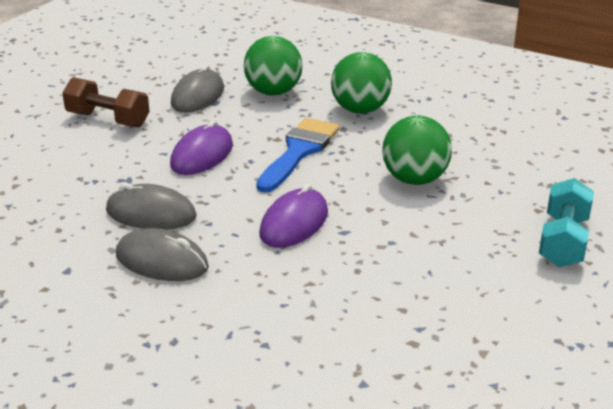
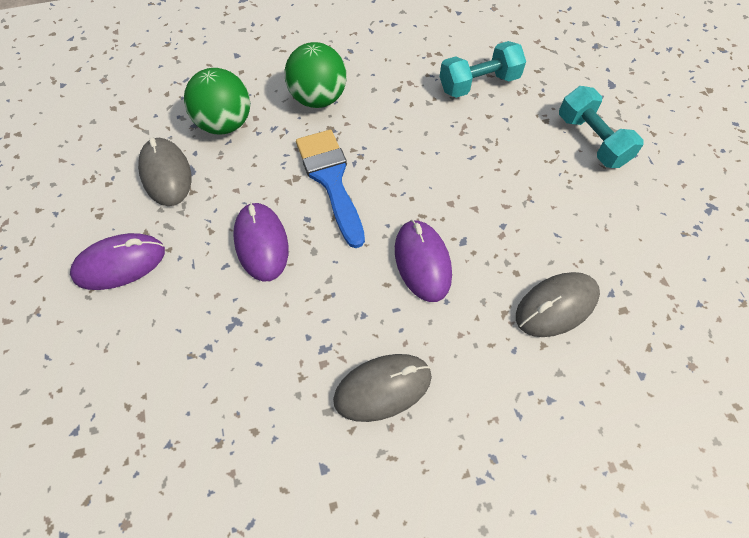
camera: 45 degrees left, 30 degrees up
(108, 120) = (120, 263): brown dumbbell -> purple mouse
(151, 214) = (307, 345): grey mouse -> grey mouse (556, 306)
(414, 179) = (444, 148): green ball -> none
(510, 162) = (479, 84): none -> turquoise dumbbell

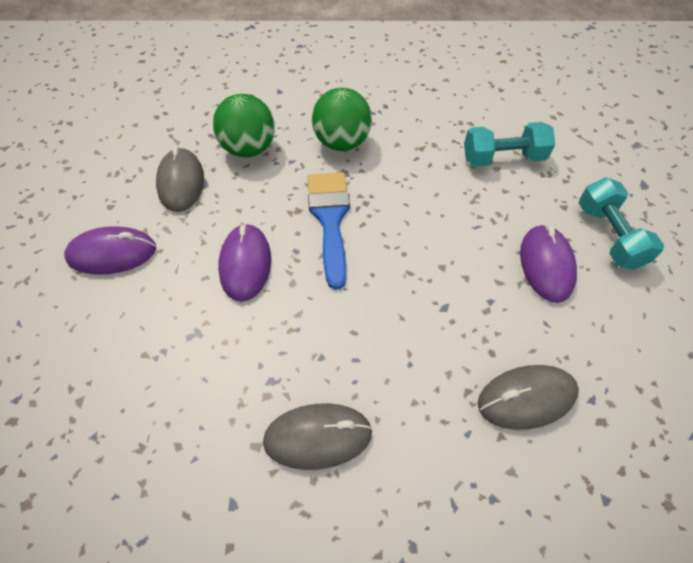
camera: 15 degrees right, 5 degrees down
(422, 262) = (396, 318): purple mouse -> purple mouse (546, 265)

